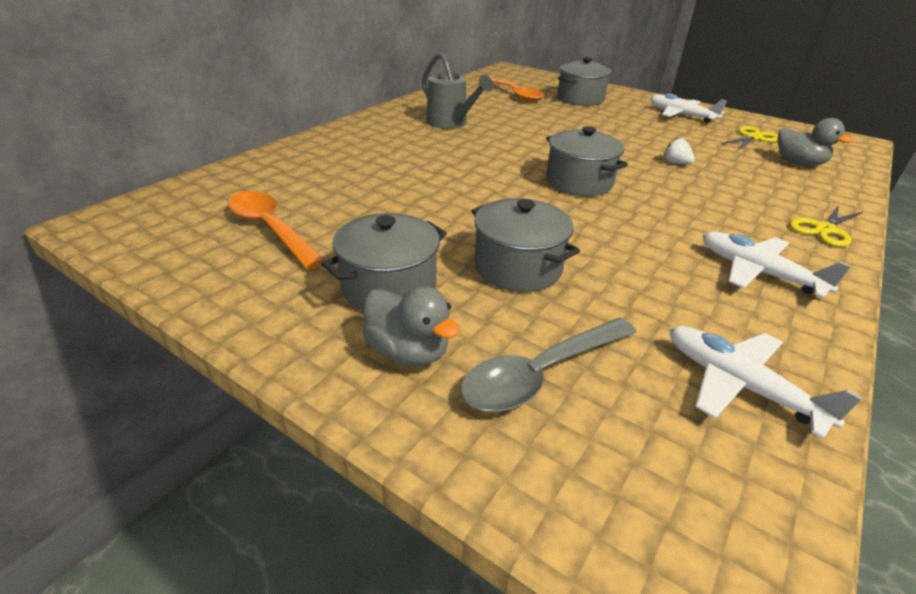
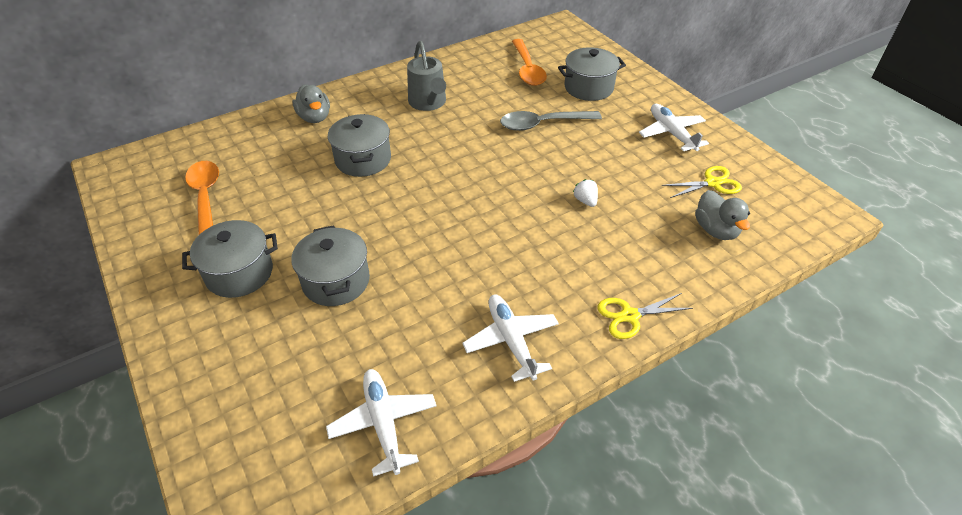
camera: 25 degrees right, 10 degrees up
(408, 351) = (211, 328): grey duck -> grey duck (314, 117)
(541, 373) = (271, 370): grey spoon -> grey spoon (543, 124)
(579, 182) = (469, 204): grey pot -> grey pot (363, 159)

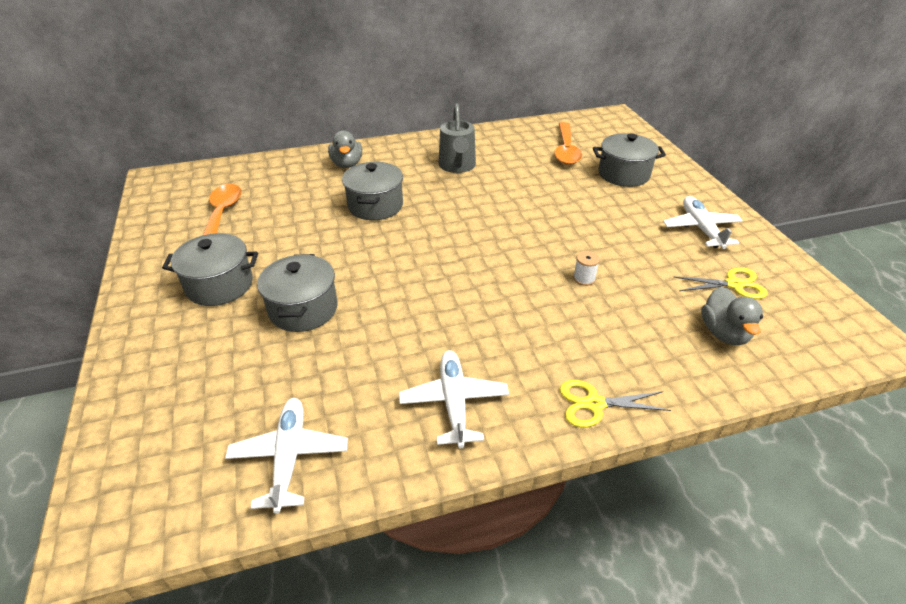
camera: 15 degrees right, 5 degrees down
(543, 124) = (564, 200): grey spoon -> none
(585, 201) = (584, 278): white strawberry -> white spool

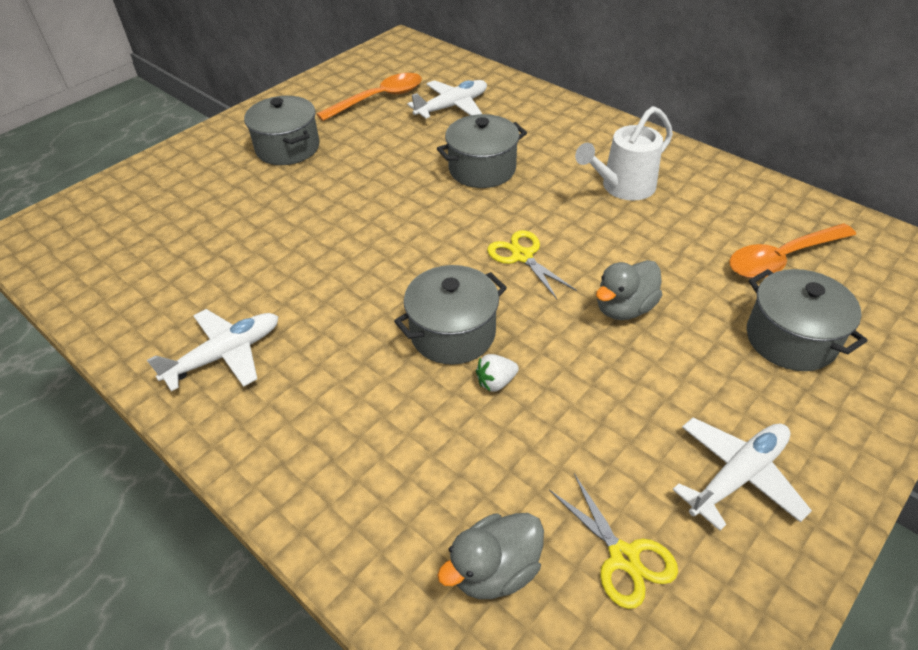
camera: 60 degrees right, 5 degrees up
(289, 456) = (117, 285): white plane -> white plane (452, 106)
(303, 309) = (290, 205): grey pot -> grey pot (453, 333)
(347, 164) = (536, 117): grey duck -> grey duck (624, 308)
(457, 166) = (622, 187): grey watering can -> white watering can
(584, 278) = (496, 382): white spool -> white strawberry
(594, 404) = (279, 468): yellow scissors -> yellow scissors (522, 256)

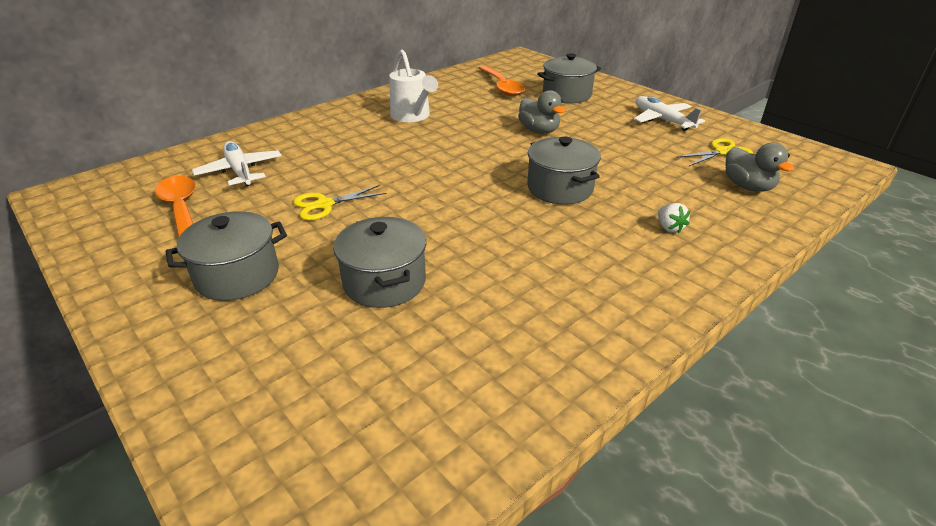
camera: 85 degrees left, 10 degrees down
(225, 355) = (586, 303): white plane -> none
(482, 169) = (357, 164): grey pot -> grey pot (384, 282)
(496, 382) = (606, 176): white strawberry -> white strawberry (669, 228)
(522, 256) = (479, 157): yellow scissors -> yellow scissors (325, 205)

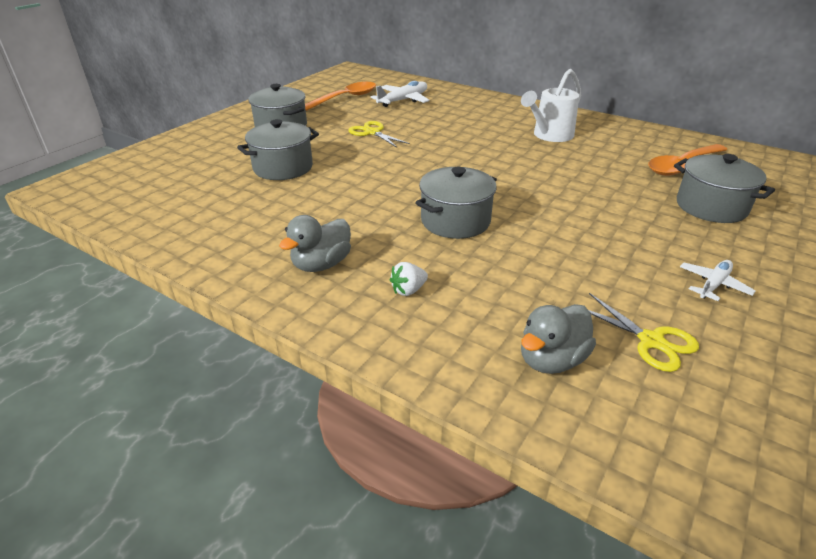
camera: 75 degrees right, 0 degrees up
(539, 130) = (581, 198): grey duck -> grey duck (321, 264)
(662, 120) = (713, 285): white plane -> white plane, size x0.63

